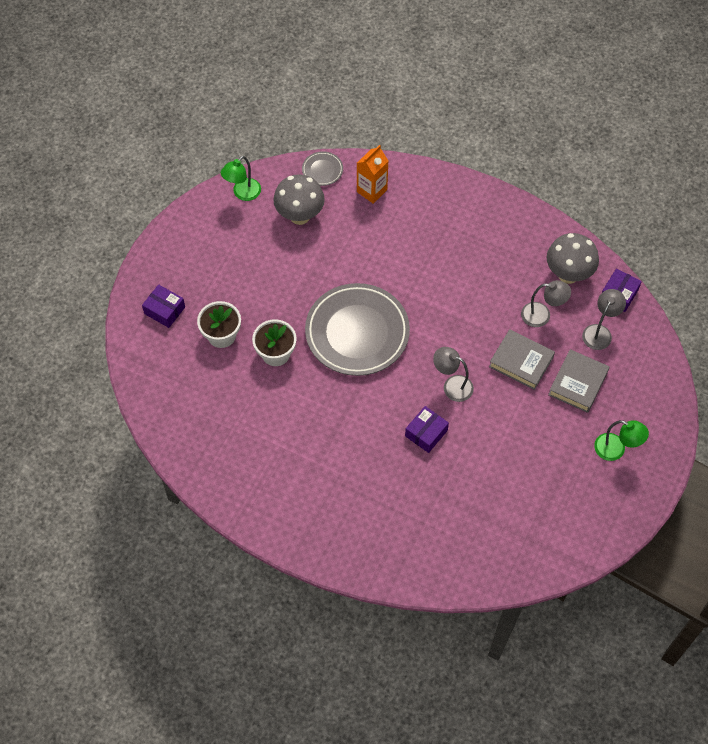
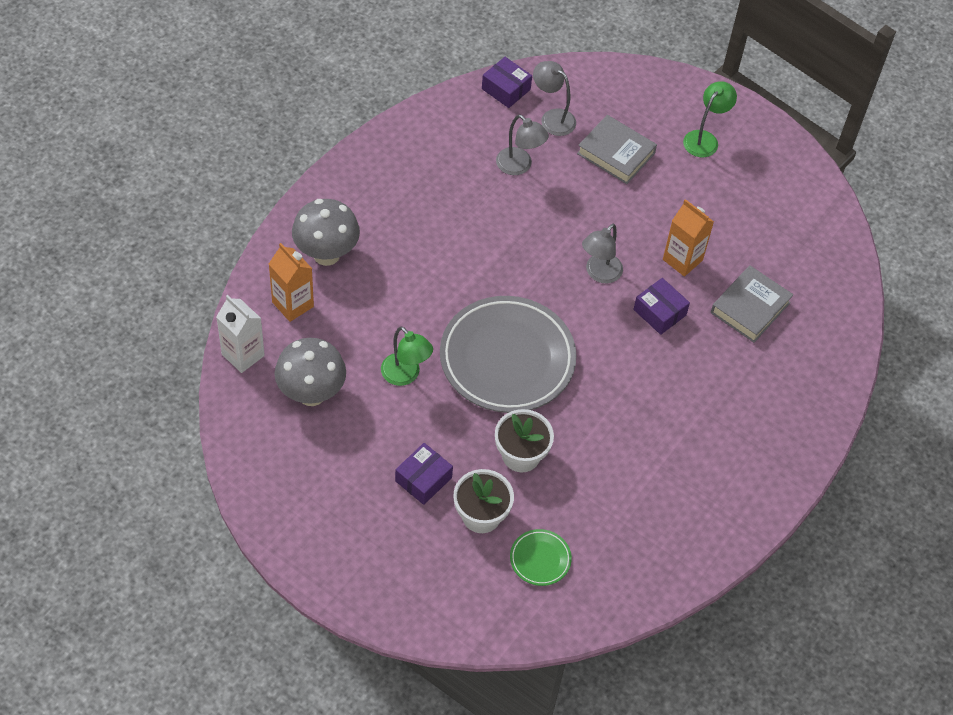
camera: 85 degrees left, 5 degrees down
(164, 310) = (427, 581): purple box -> purple box (423, 479)
(193, 377) = (540, 559): none -> green plate
(243, 193) = (255, 457): green lamp -> green lamp (405, 375)
(322, 170) = (243, 355): grey plate -> white carton
(482, 445) = (682, 260): none -> orange carton
(521, 362) = (578, 200): grey book -> grey book (750, 307)
(542, 315) = (519, 166): grey lamp -> grey lamp turned 120 degrees clockwise
(568, 274) = (468, 129): grey mushroom -> grey mushroom (326, 254)

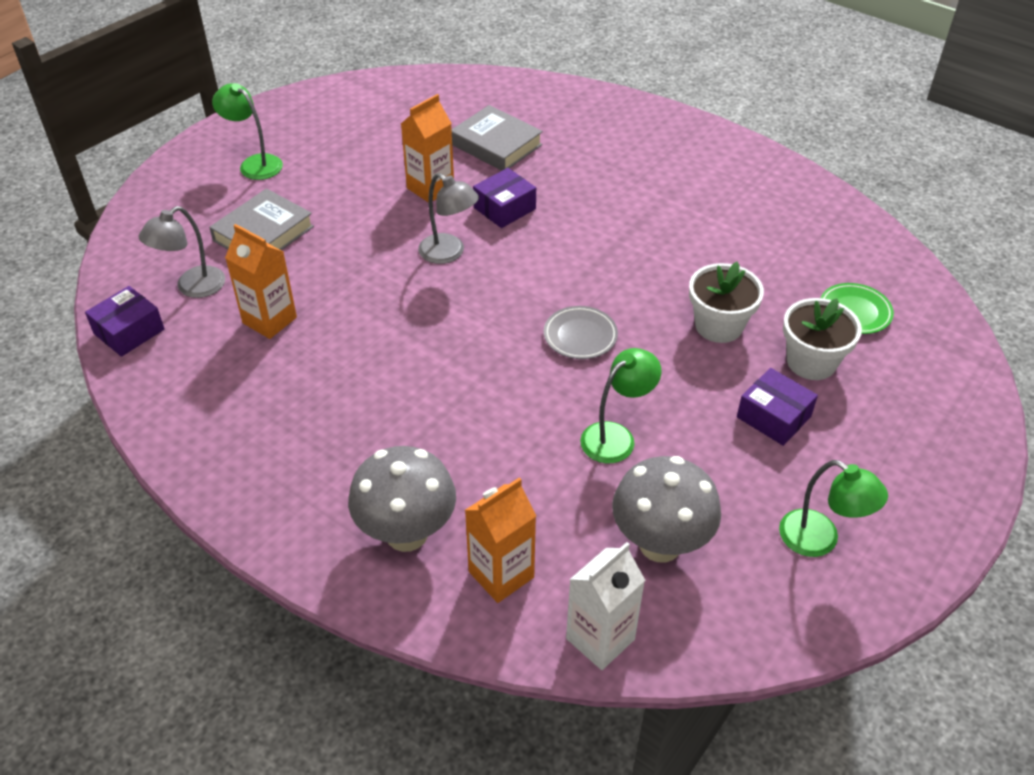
camera: 85 degrees left, 10 degrees down
(310, 490) = (820, 540): none -> green lamp
(507, 359) = (580, 336): grey plate -> grey plate, size x0.42
(519, 166) = (269, 320): grey lamp -> orange carton

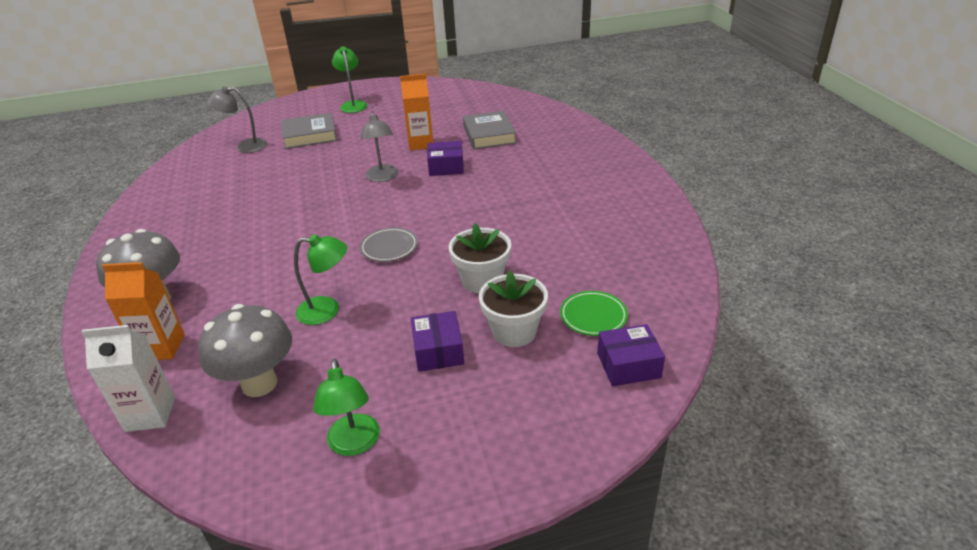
camera: 40 degrees right, 10 degrees down
(129, 331) = (193, 154): purple box -> purple box (628, 365)
(269, 320) = (253, 173): orange carton -> none

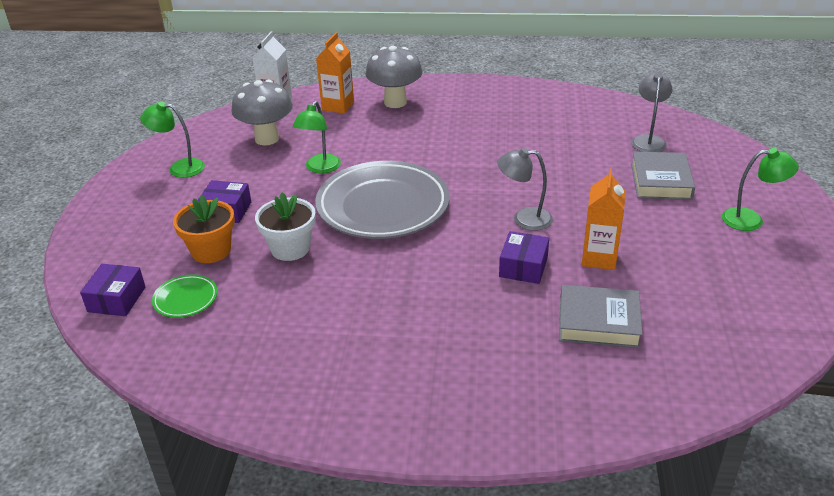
camera: 110 degrees right, 0 degrees up
(389, 248) = (383, 206): grey plate -> grey plate, size x2.36
(514, 331) = (211, 251): white flower pot -> orange flower pot

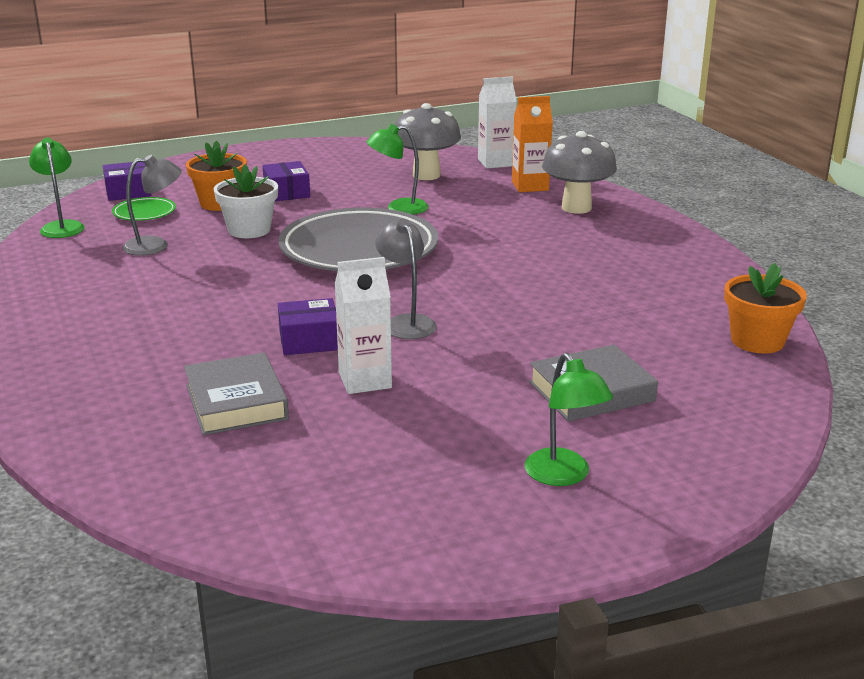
camera: 60 degrees right, 10 degrees down
(179, 168) = (337, 159): green lamp -> green lamp (61, 226)
(599, 258) = (365, 380): orange carton -> white carton
(631, 112) = (757, 341): none -> orange flower pot
(648, 140) = (692, 365): grey lamp -> grey lamp (155, 245)

